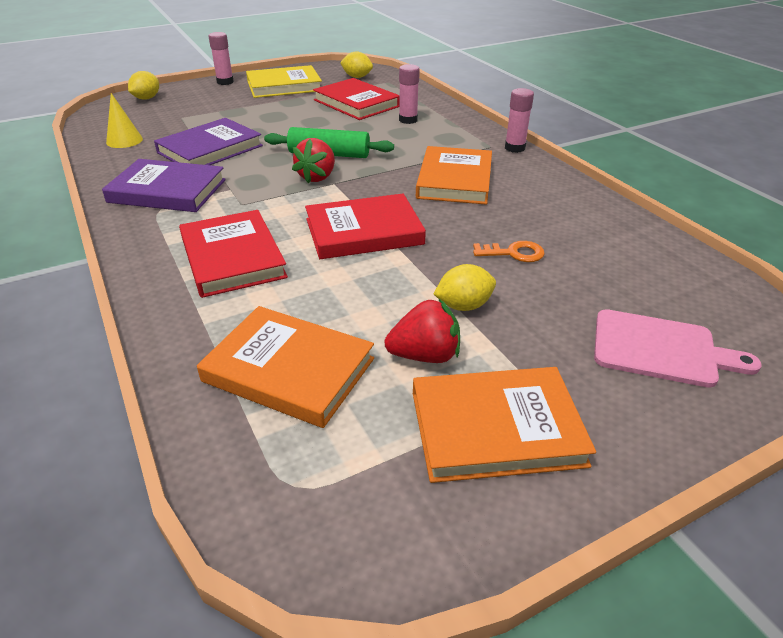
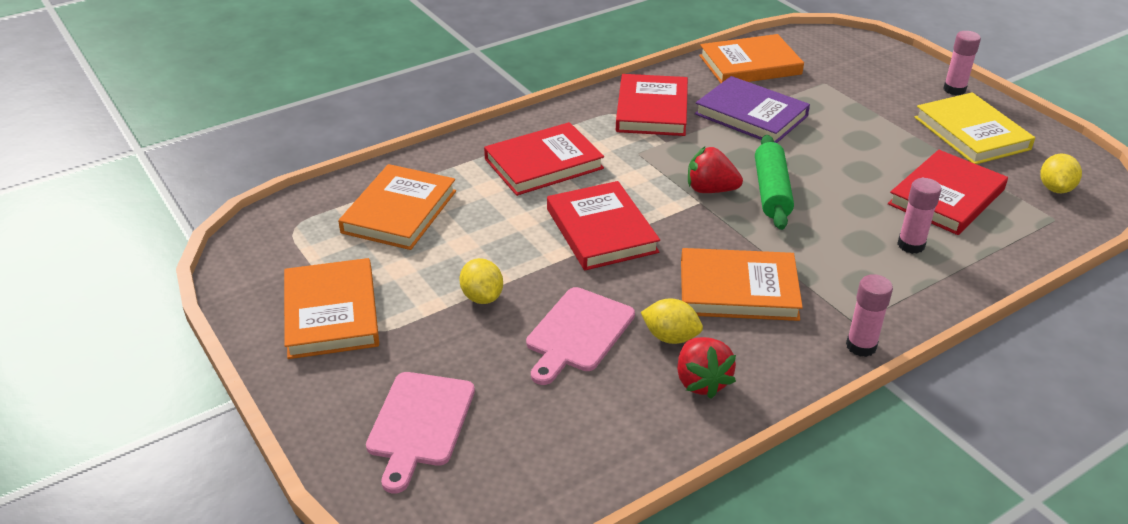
camera: 85 degrees right, 0 degrees up
(124, 140) = (750, 65): yellow cone -> orange book
(147, 98) = (867, 52): yellow lemon -> yellow lemon (670, 337)
(167, 191) = (652, 110): purple book -> red book
(425, 355) = (414, 276): red strawberry -> red strawberry (701, 381)
(514, 253) = (578, 333): orange key -> pink cutting board

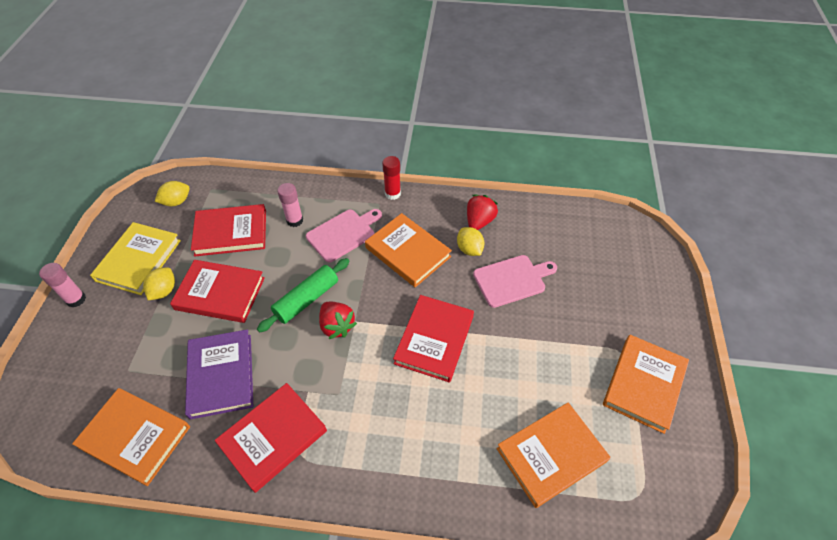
camera: 140 degrees left, 15 degrees up
(419, 423) = (627, 281): pink cutting board -> pink cutting board (343, 234)
(482, 297) = (545, 336): yellow lemon -> yellow lemon (164, 291)
(543, 164) = (411, 433): red book -> red book (220, 293)
(861, 346) = (392, 194): pink glue stick -> red glue stick

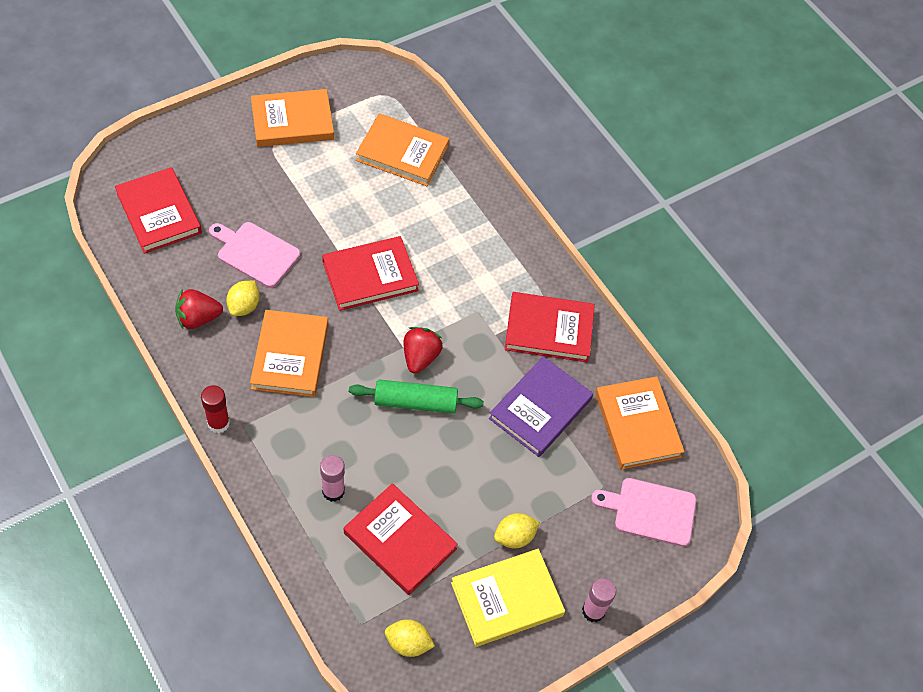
camera: 135 degrees left, 5 degrees up
(220, 293) = (473, 483): red book -> red book (159, 213)
(343, 234) = (313, 430): pink cutting board -> pink cutting board (650, 511)

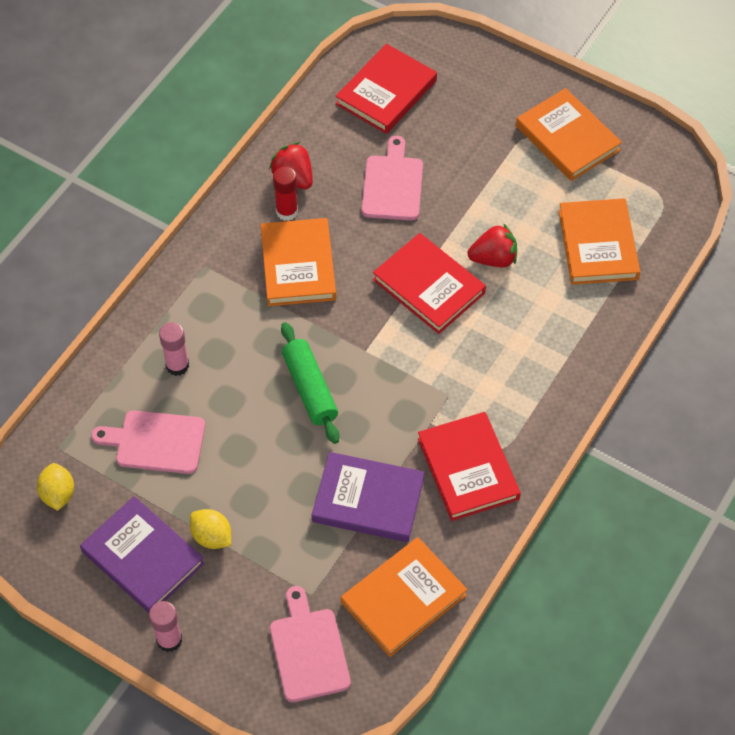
camera: 70 degrees right, 0 degrees up
(218, 423) = (195, 246): red glue stick -> red glue stick (287, 211)
(244, 306) = (328, 205): yellow lemon -> none
(290, 356) = (298, 265): orange book -> orange book turned 75 degrees counterclockwise
(400, 541) = (156, 442): red book -> pink cutting board
(420, 357) = (363, 370): red strawberry -> red strawberry (493, 259)
(507, 599) = (143, 557): yellow book -> purple book

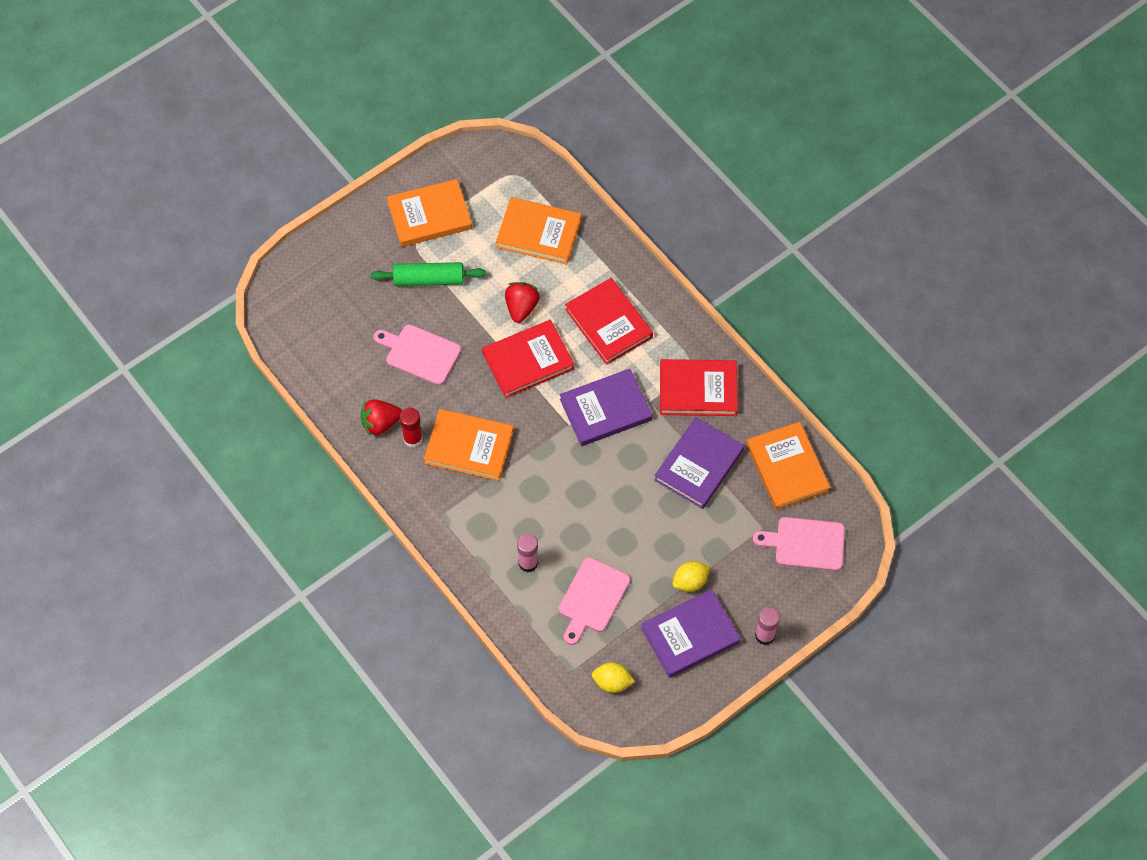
camera: 70 degrees left, 5 degrees up
(309, 388) = (587, 474): green rolling pin -> green rolling pin (428, 279)
(386, 92) = (324, 327): red book -> red book (608, 323)
(400, 381) = (605, 410): none -> purple book

